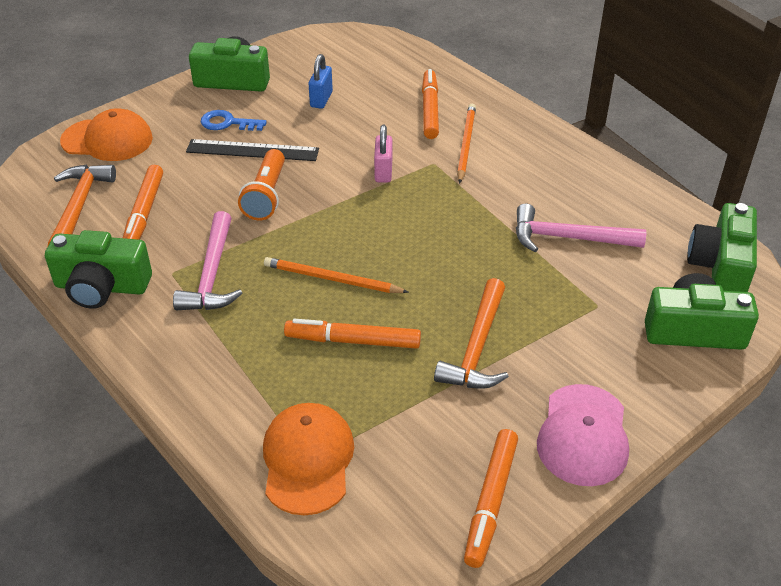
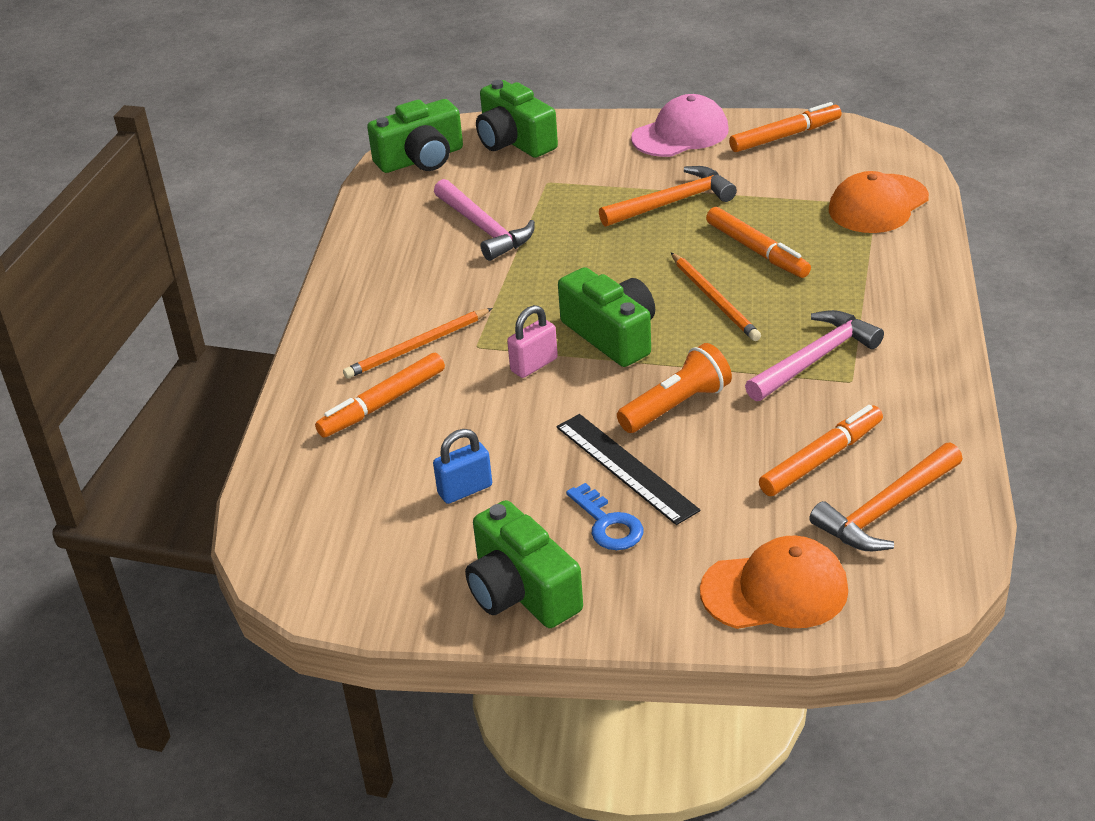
camera: 130 degrees left, 5 degrees down
(102, 287) = (931, 403): green camera -> green camera (612, 335)
(107, 140) = (775, 590): orange cap -> orange cap turned 120 degrees clockwise

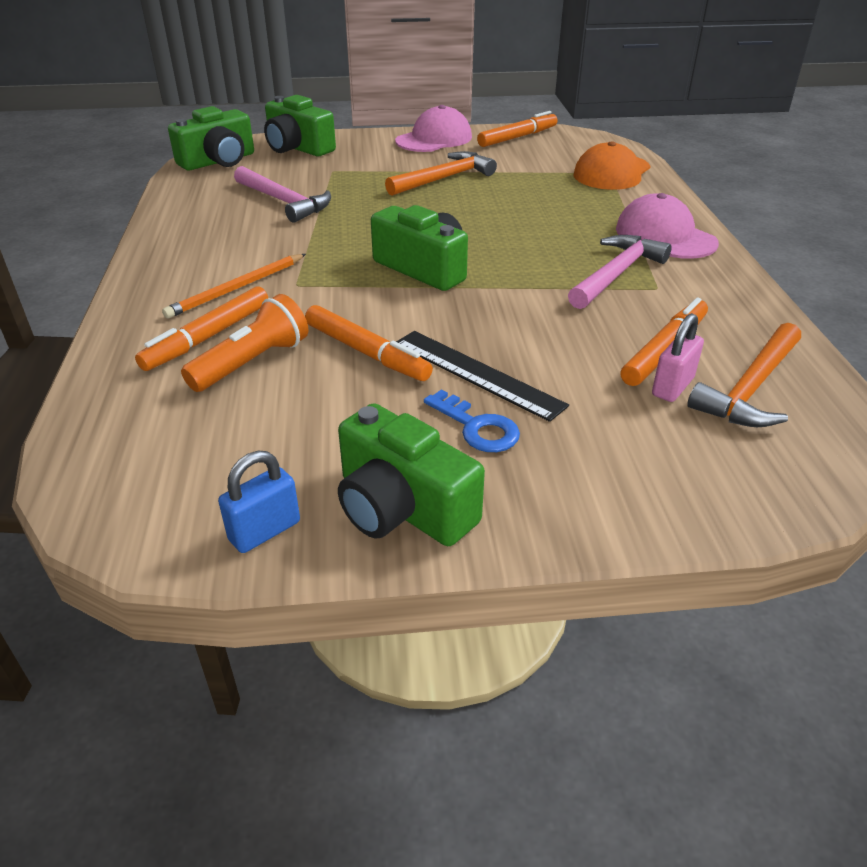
camera: 15 degrees left, 0 degrees up
(465, 490) = (312, 408): blue padlock -> blue padlock (265, 531)
(534, 365) = (357, 295): pink padlock -> pink padlock (672, 387)
(676, 406) = (506, 318): orange flashlight -> orange flashlight (252, 362)
(714, 300) = (507, 238): orange pencil -> none
(757, 251) = (528, 204): orange marker -> orange marker (366, 352)
(775, 590) = (683, 476): orange cap -> none
(895, 309) = (665, 236): none -> pink cap

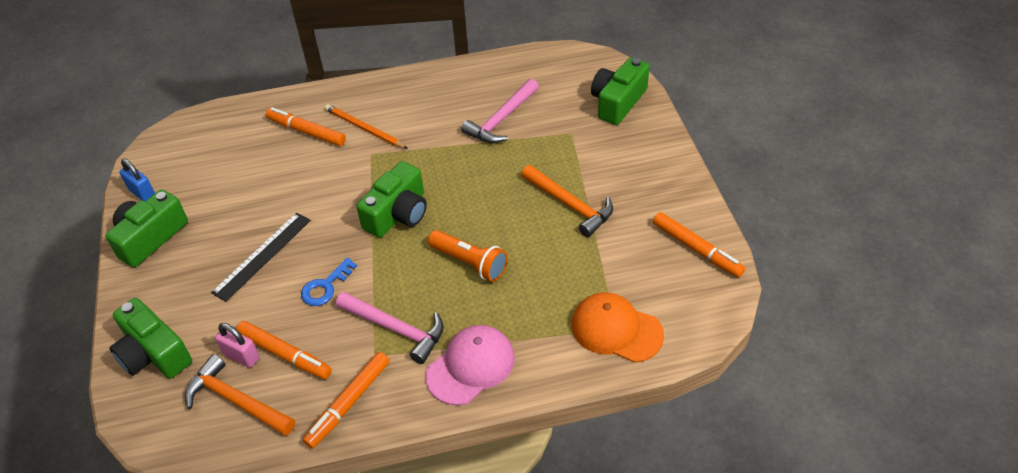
camera: 85 degrees right, 10 degrees up
(218, 161) = (574, 66): green camera -> green camera (154, 353)
(252, 362) = (279, 156): orange flashlight -> orange flashlight (470, 263)
(366, 352) = (288, 202): orange marker -> orange marker (348, 403)
(434, 139) = (669, 186): pink cap -> none
(477, 427) = (209, 261): blue key -> blue key (325, 287)

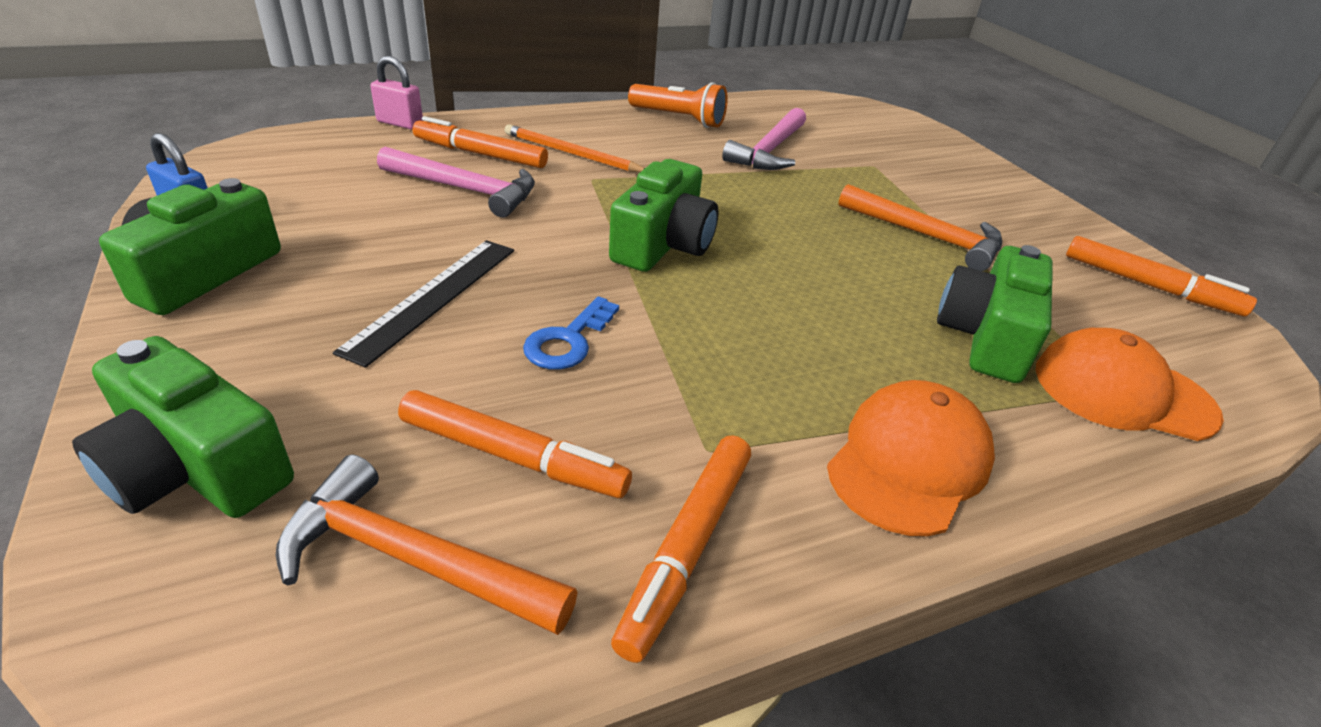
camera: 15 degrees left, 10 degrees down
(241, 356) = (413, 464): pink padlock -> pink padlock (400, 123)
(396, 329) = (731, 404): pink hammer -> pink hammer (465, 190)
(470, 263) = (815, 304): orange flashlight -> orange flashlight (679, 119)
(471, 366) = (909, 461): pink cap -> orange cap
(618, 102) = (913, 140): green camera -> green camera (986, 337)

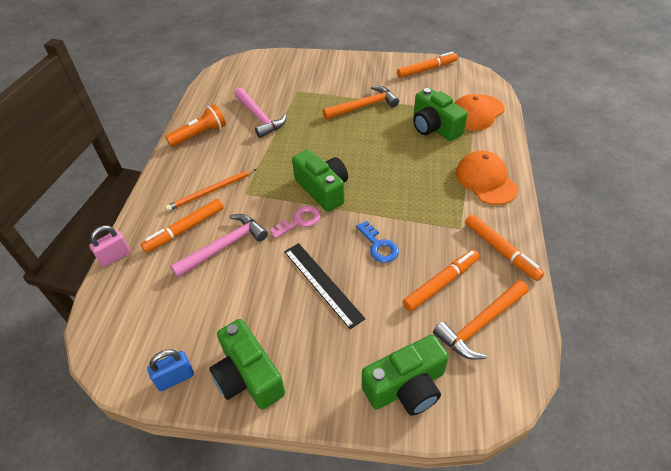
camera: 55 degrees left, 10 degrees up
(567, 240) = (299, 221): none -> pink key

